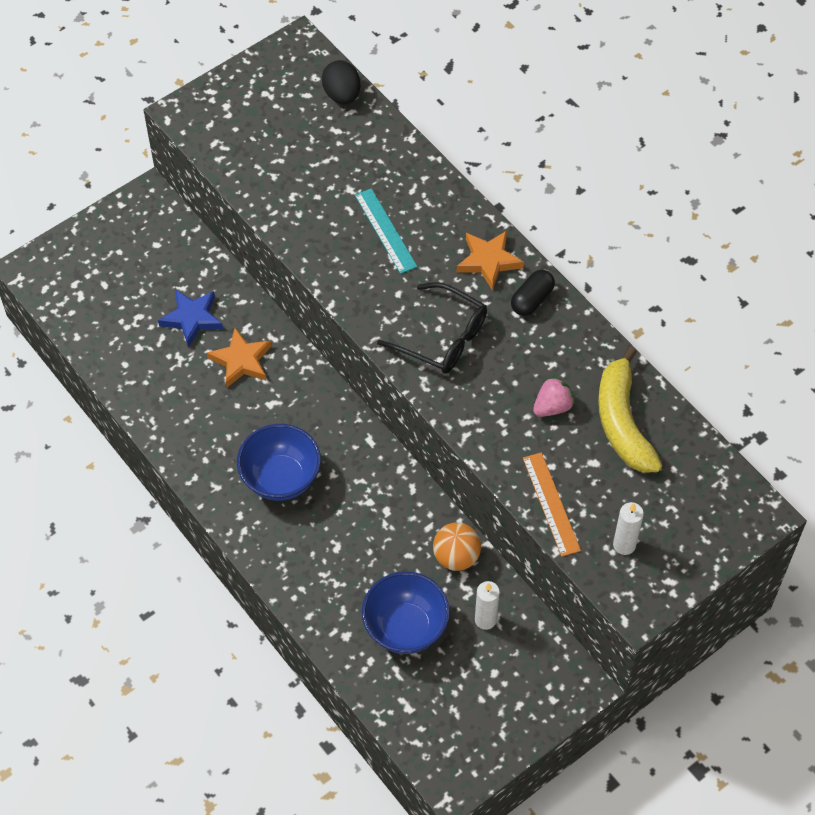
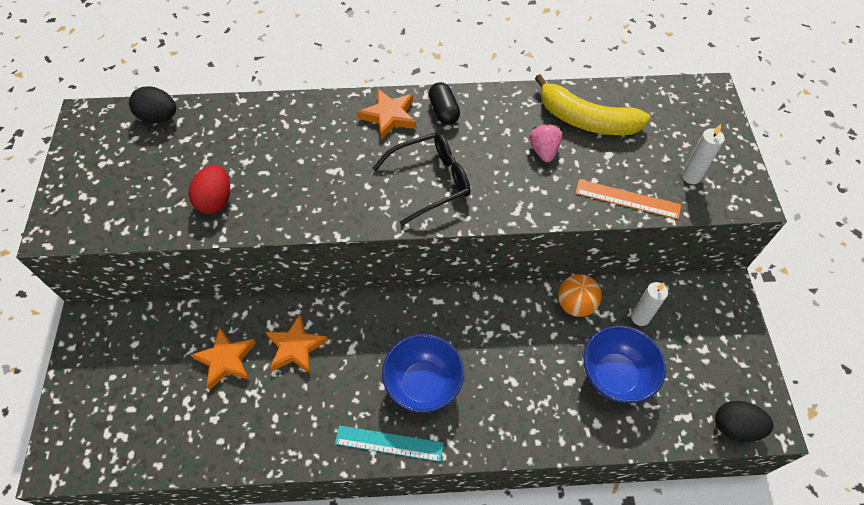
camera: 55 degrees left, 0 degrees up
(192, 319) = (226, 360): blue star -> orange star
(295, 196) = (215, 200): none -> red egg
(385, 231) = (304, 161): turquoise ruler -> turquoise ruler (389, 443)
(428, 753) = (735, 427): none -> black egg

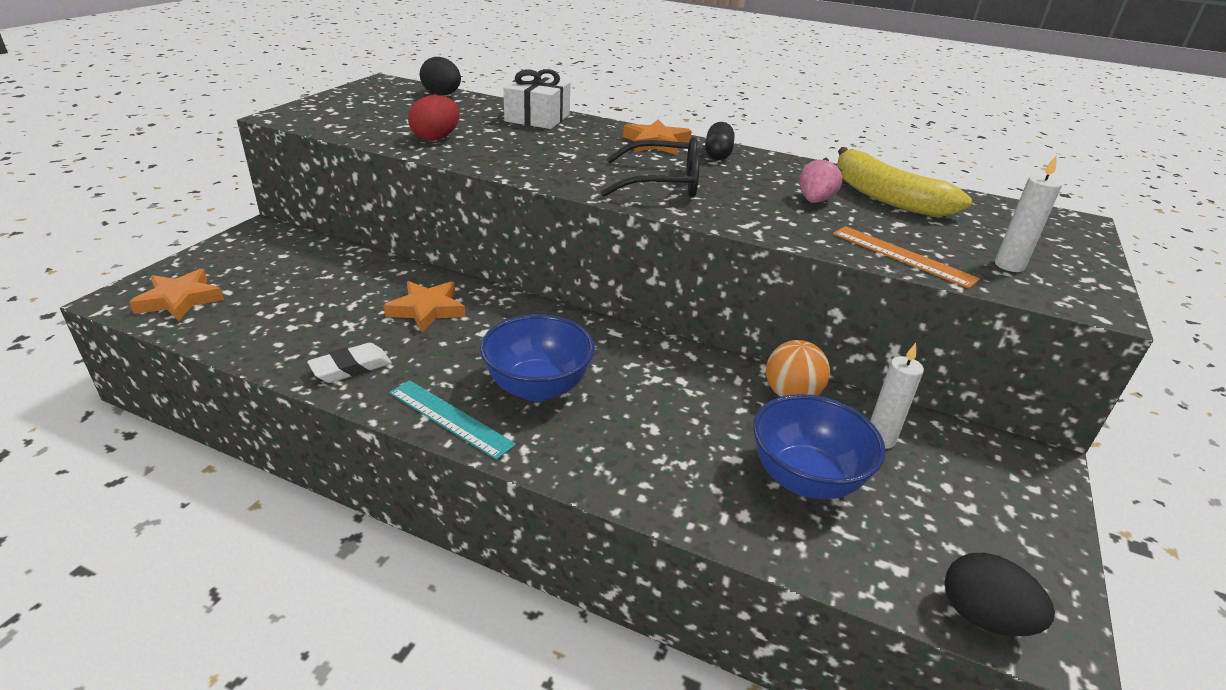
camera: 25 degrees right, 25 degrees down
(226, 360) = (350, 293): orange star -> orange star (180, 300)
(270, 120) = (537, 118): none -> white gift
(291, 435) = (351, 368): none -> white eraser

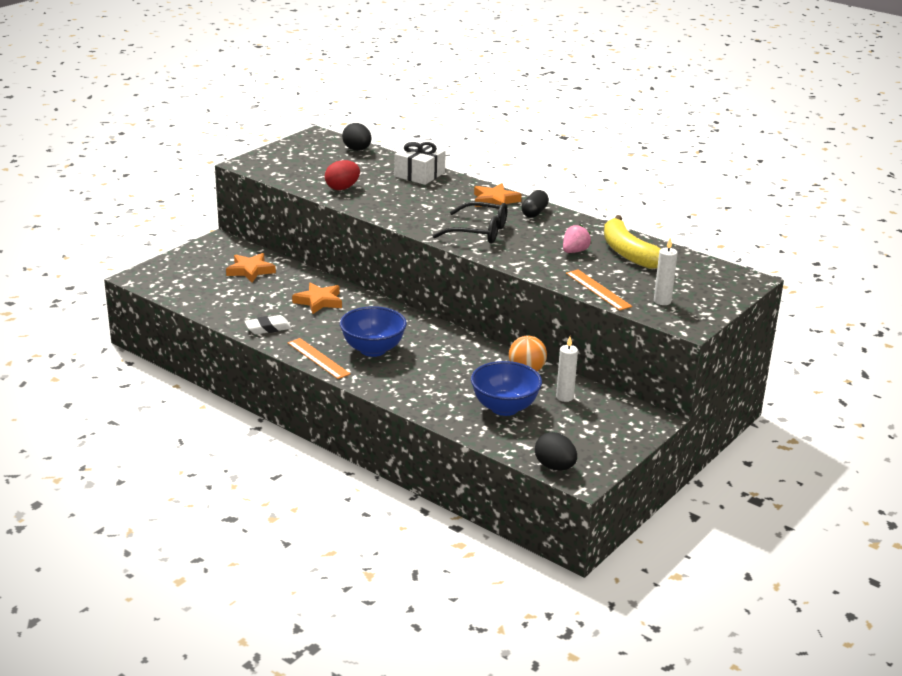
camera: 15 degrees right, 5 degrees down
(180, 300) = (171, 281): orange star -> orange star (250, 271)
(450, 418) = (318, 358): turquoise ruler -> orange ruler

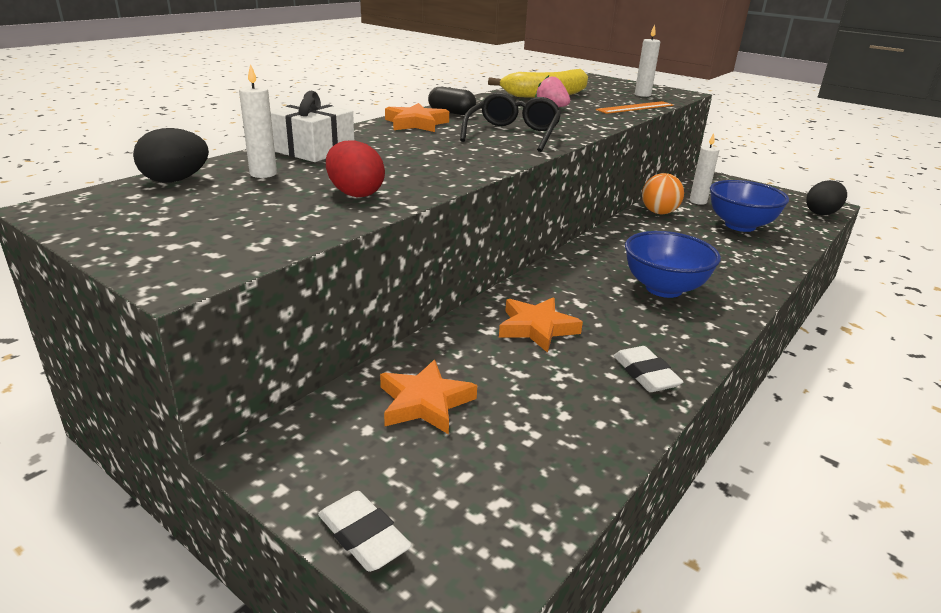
camera: 90 degrees left, 0 degrees up
(171, 260) = (363, 536): none -> white eraser
(318, 358) = (712, 328): orange ruler -> none
(371, 166) = (263, 174): none -> white candle

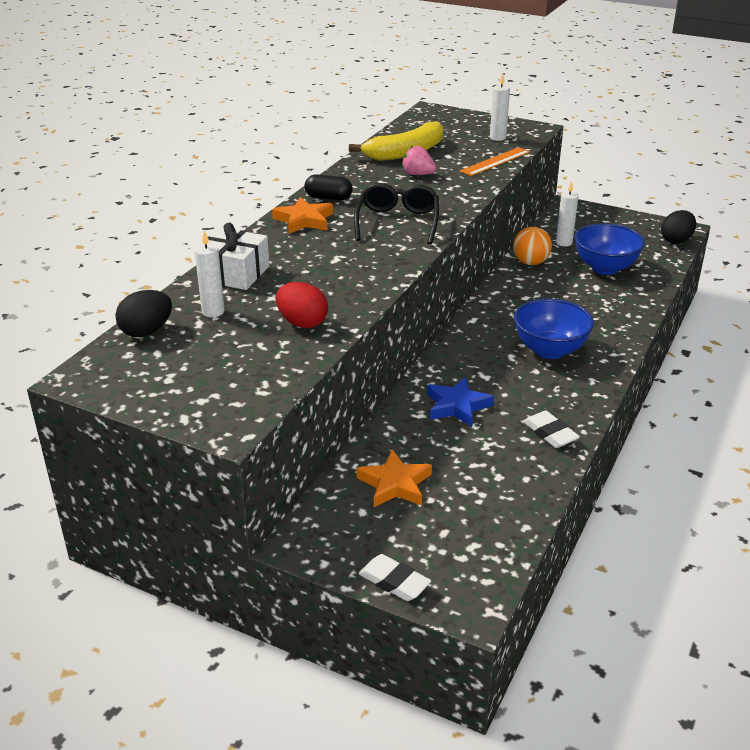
camera: 10 degrees left, 5 degrees up
(537, 328) = (457, 406): orange star -> blue star

